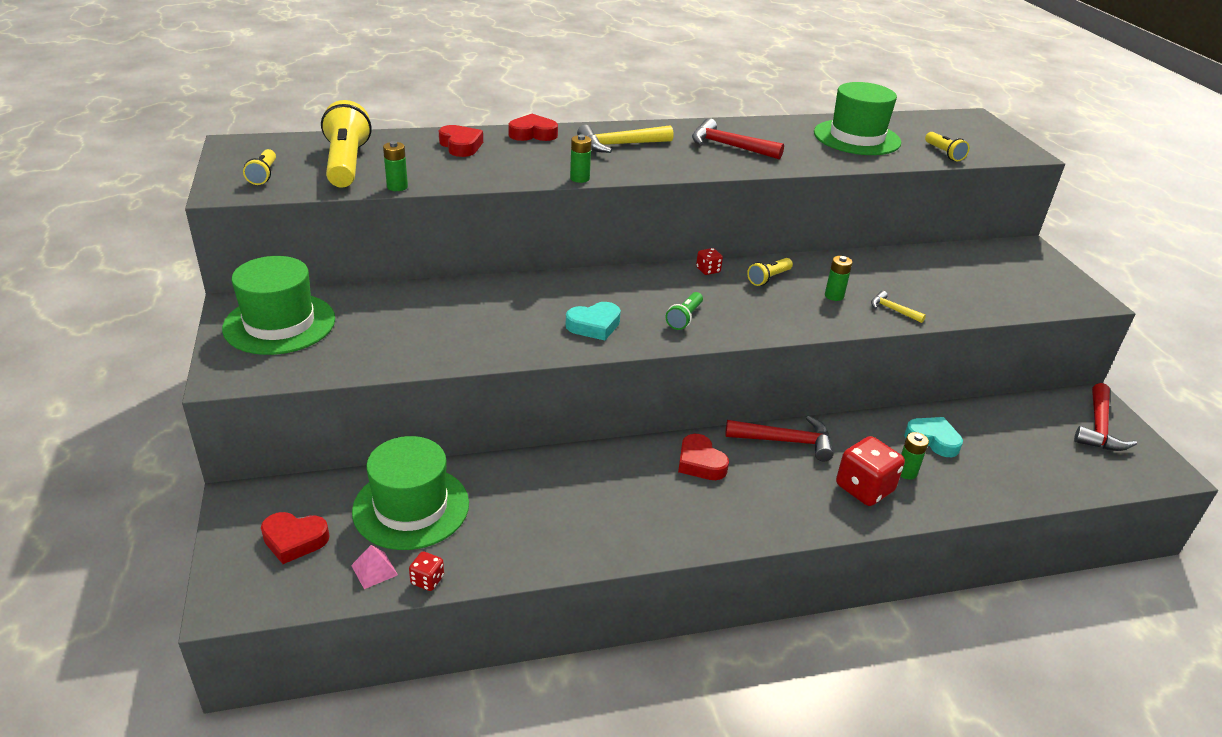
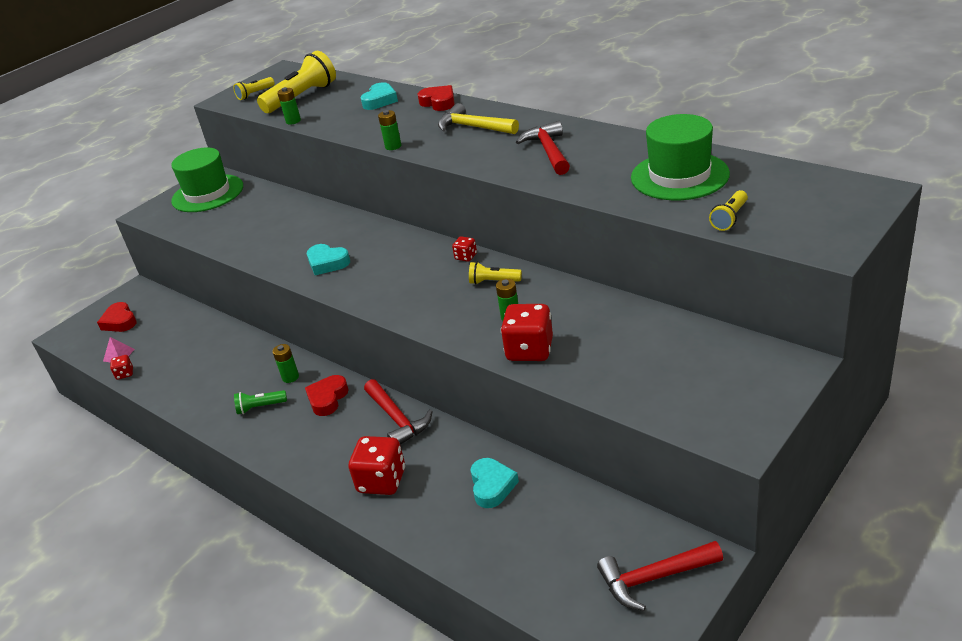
camera: 60 degrees right, 0 degrees up
(411, 507) = (176, 334): green hat -> none
(461, 146) = (380, 100): red heart -> turquoise heart
(684, 318) = (382, 283): green flashlight -> green flashlight (260, 407)
(892, 310) = (529, 350): yellow hammer -> red dice
(906, 472) = (428, 492): green battery -> green battery (290, 377)

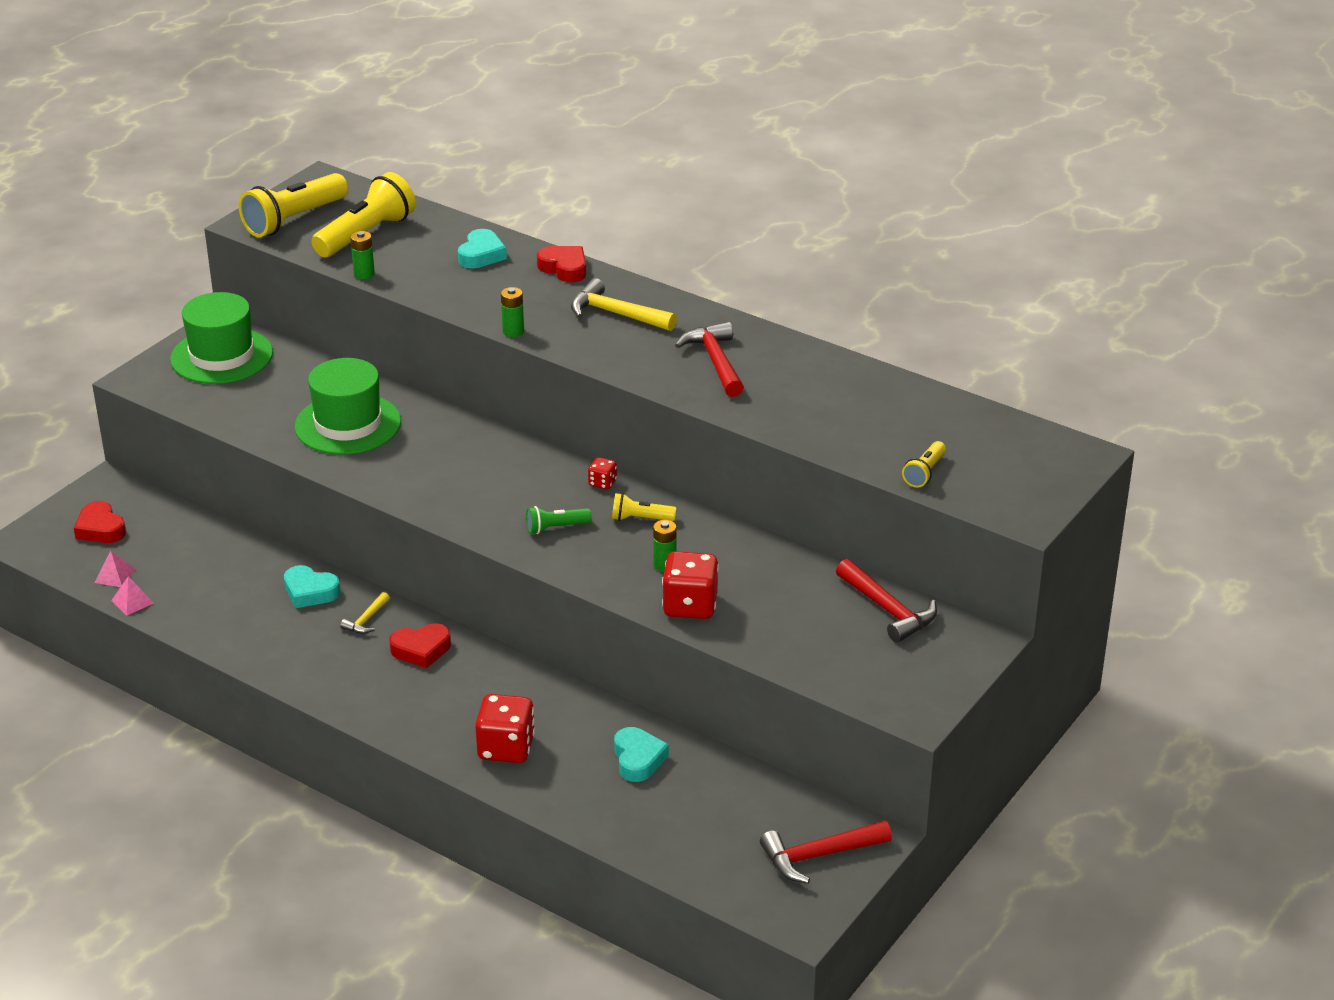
camera: 10 degrees left, 0 degrees up
(125, 374) = (132, 601): red dice -> pink pyramid
(255, 94) = (294, 220): yellow flashlight -> yellow flashlight, size x2.00
(260, 407) = (334, 655): green flashlight -> green flashlight (556, 528)
(290, 377) = (366, 620): green battery -> yellow hammer
(327, 263) = (421, 476): turquoise heart -> turquoise heart (310, 592)
(327, 399) = (421, 650): red heart -> red heart turned 120 degrees counterclockwise
(397, 419) = (515, 679): red hammer -> red hammer (888, 610)
(679, 176) = (872, 413): green hat -> green hat (348, 424)

